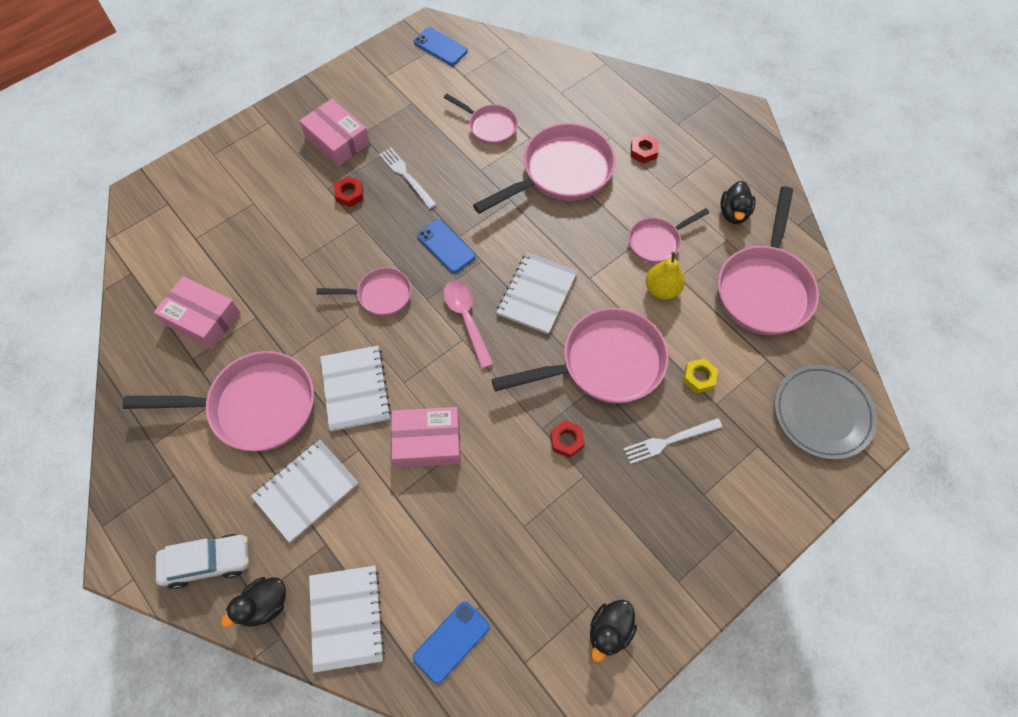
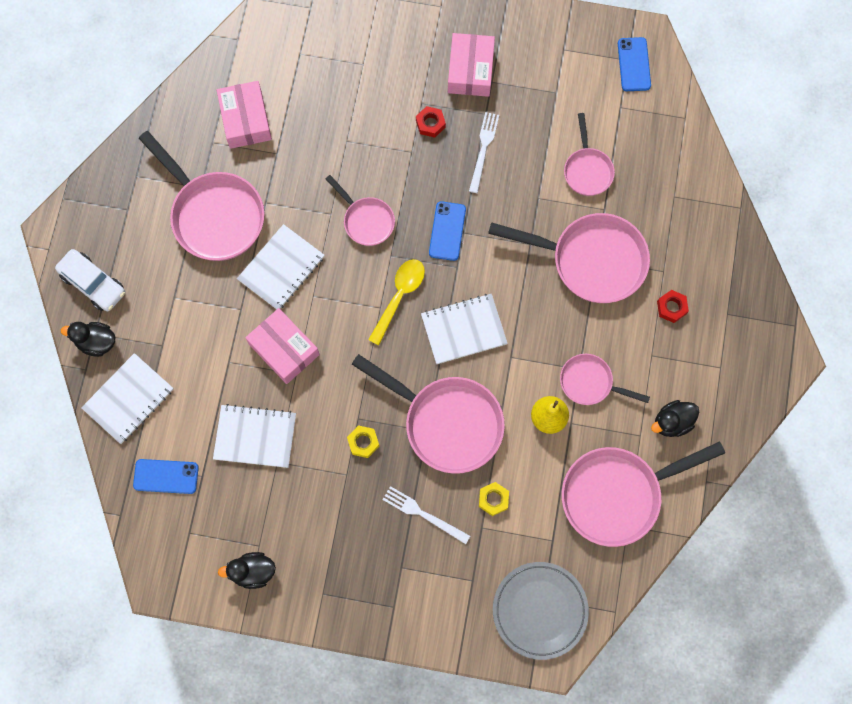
camera: 50 degrees right, 10 degrees up
(306, 490) = (186, 301): white notebook -> white notebook (255, 436)
(466, 319) = (399, 296): pink spoon -> yellow spoon
(566, 440) = (363, 442): red nut -> yellow nut

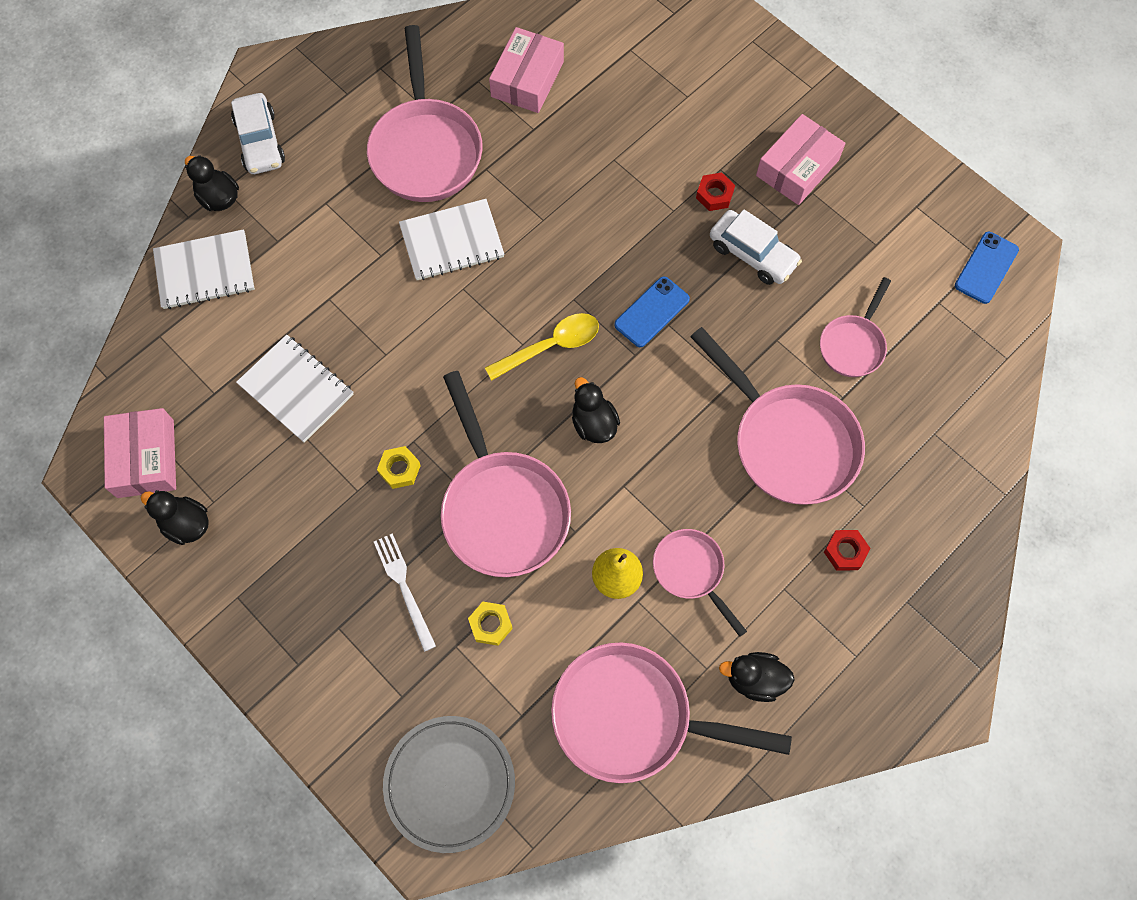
camera: 35 degrees right, 5 degrees down
(166, 476) = (179, 369): blue phone -> none
(284, 349) = (392, 322): pink box -> pink box (145, 458)
(366, 220) = (574, 249): pink pan -> none
(463, 329) = (593, 423): white notebook -> black duck
(483, 149) = (752, 254): white fork -> white car

